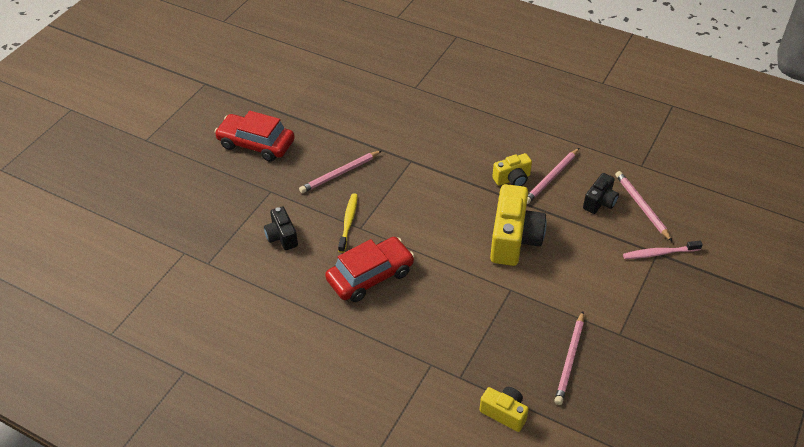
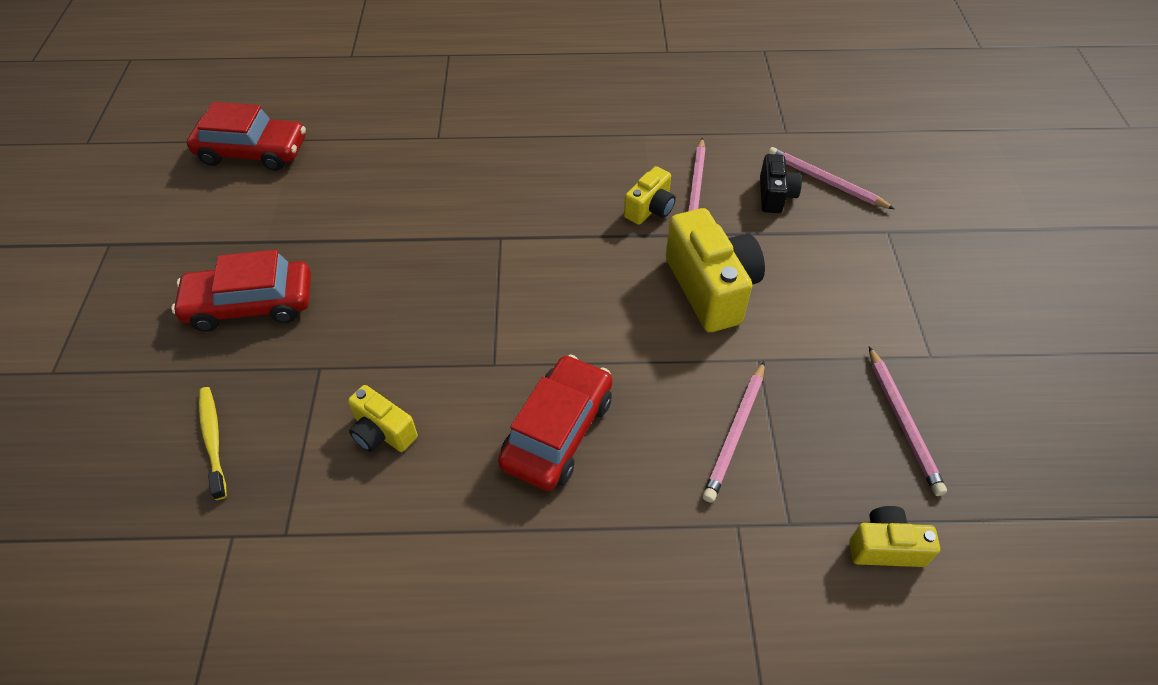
camera: 30 degrees left, 5 degrees up
(282, 237) = (382, 432): black camera -> yellow camera
(306, 58) = (253, 152): none -> red car
(340, 173) = (410, 296): pink pencil -> pink pencil (735, 432)
(348, 222) = (471, 364): yellow toothbrush -> yellow toothbrush (213, 440)
(659, 253) = (890, 230): pink toothbrush -> none

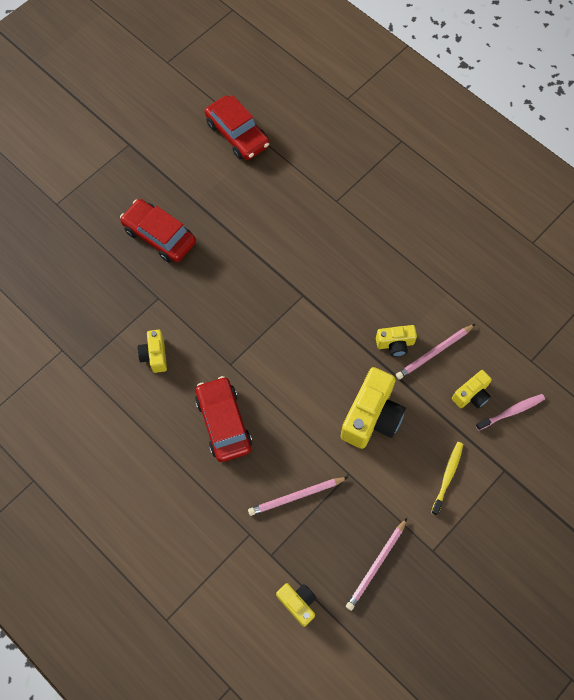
camera: 45 degrees right, 15 degrees up
(213, 440) = (89, 297): yellow toothbrush -> yellow toothbrush (447, 476)
(557, 431) = (223, 423): red car -> red car turned 90 degrees counterclockwise
(775, 195) = (471, 395): black camera -> yellow camera
(826, 181) = (511, 412): pink pencil -> pink toothbrush

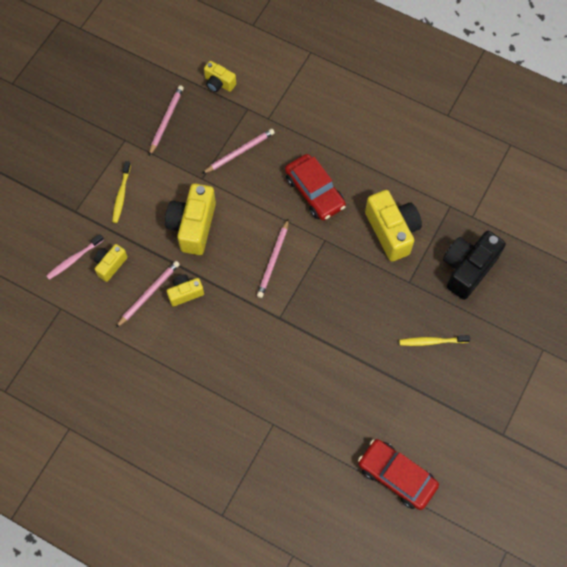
camera: 165 degrees right, 0 degrees up
(93, 296) = (467, 269): none -> black camera
(155, 355) = (392, 231): yellow camera -> yellow camera, size x1.83
(159, 236) = (432, 341): red car -> yellow toothbrush
(292, 356) = (273, 260): none -> pink pencil

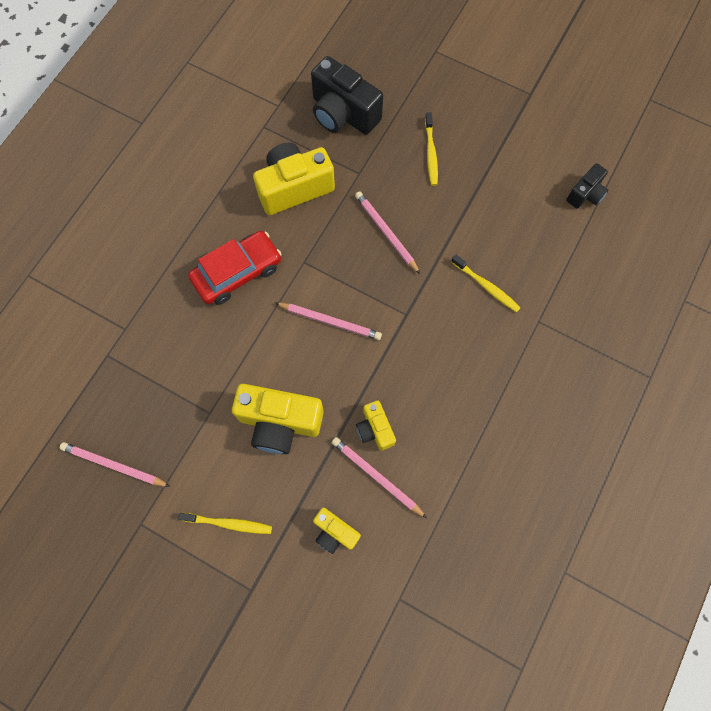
camera: 90 degrees left, 5 degrees up
(74, 259) = (325, 585): pink toothbrush -> none
(219, 83) = (61, 394): yellow camera -> none
(239, 152) = (173, 364): pink pencil -> pink pencil (386, 233)
(304, 382) = (486, 286): none -> yellow toothbrush
(396, 476) = (585, 194): red car -> black camera

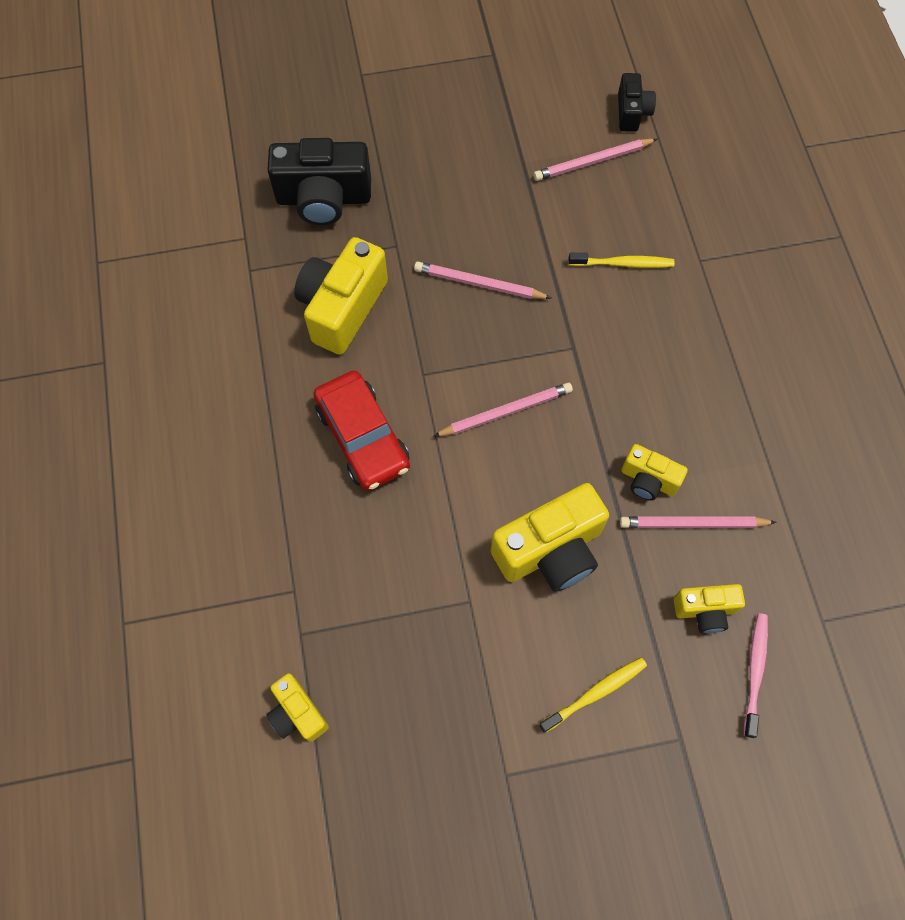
camera: 40 degrees left, 5 degrees down
(68, 397) = (297, 713): none -> yellow camera
(114, 465) = (419, 740): pink pencil -> pink pencil (593, 161)
(237, 272) = (363, 437): red car -> red car turned 135 degrees clockwise
(330, 592) = (755, 671): none -> pink toothbrush
(431, 153) = (450, 176): yellow toothbrush -> none

